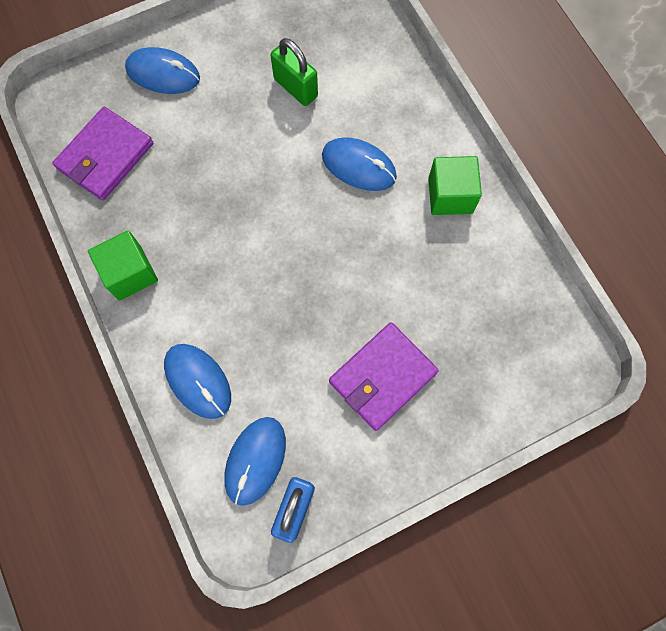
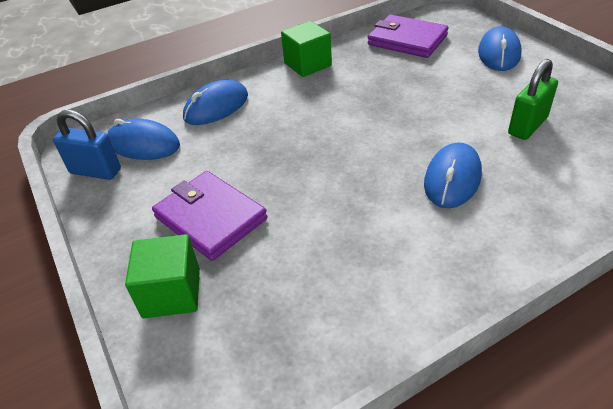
camera: 90 degrees right, 30 degrees down
(450, 195) = (441, 261): green cube -> green cube (171, 293)

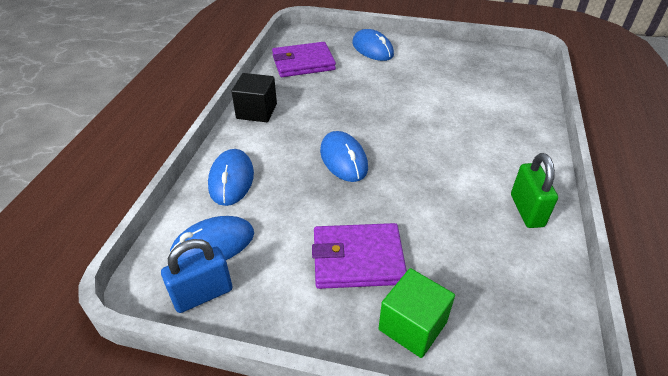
camera: 50 degrees left, 0 degrees up
(307, 64) = (256, 111): green cube -> black cube
(452, 179) = (456, 138): blue mouse -> blue mouse (343, 159)
(527, 126) = (448, 86): green padlock -> green padlock (527, 210)

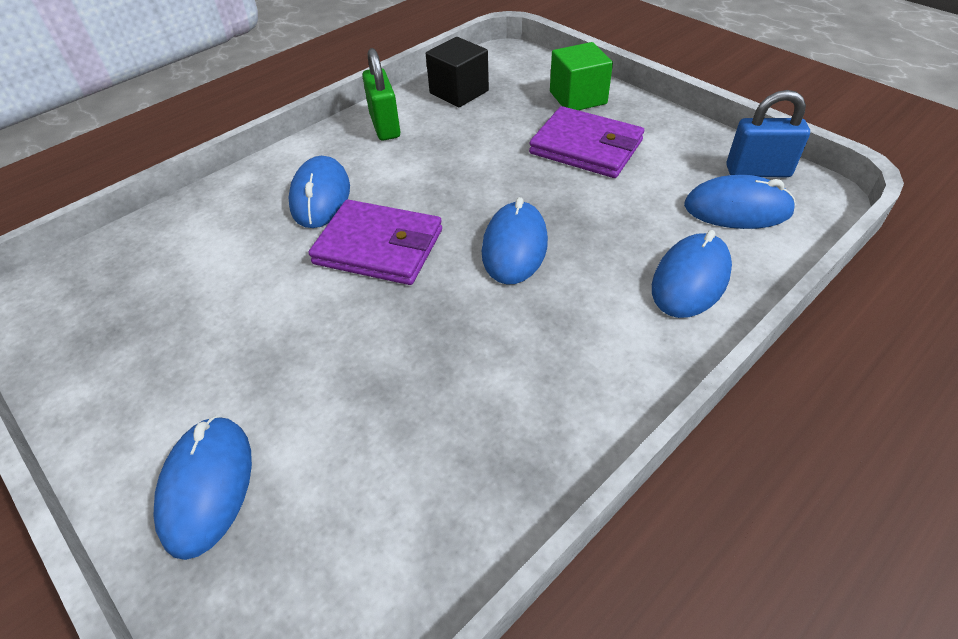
camera: 145 degrees left, 5 degrees up
(256, 111) = (593, 402): black cube -> black cube (459, 92)
(303, 63) = (399, 521): purple wallet -> purple wallet (379, 247)
(484, 143) = (321, 196): none -> blue mouse
(527, 210) = (385, 126): green padlock -> green padlock turned 45 degrees counterclockwise

